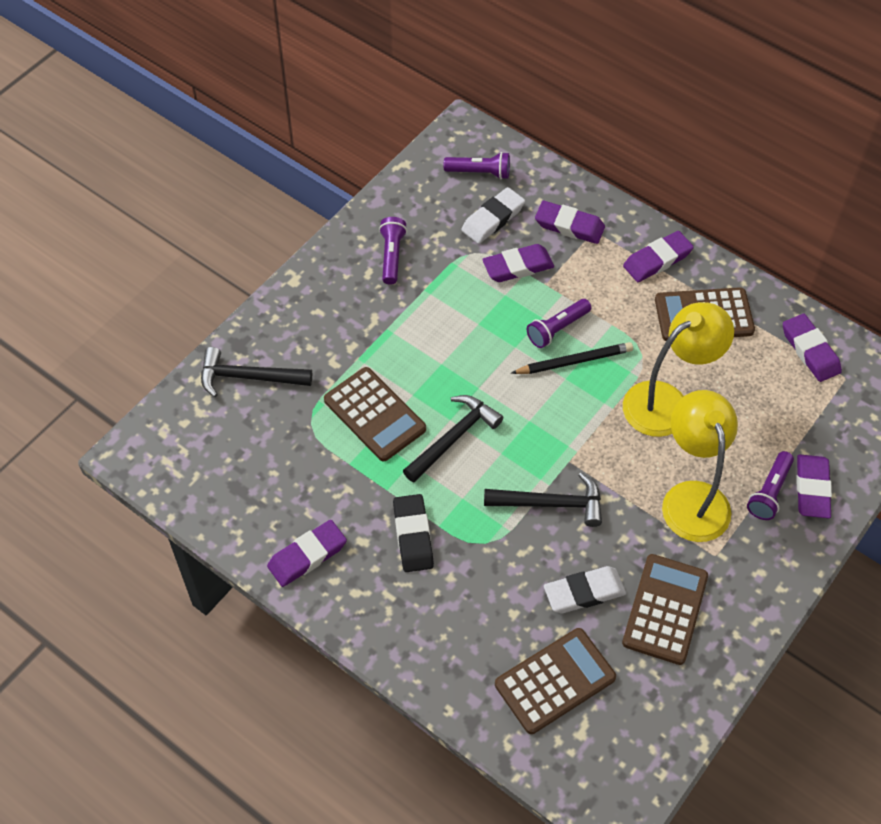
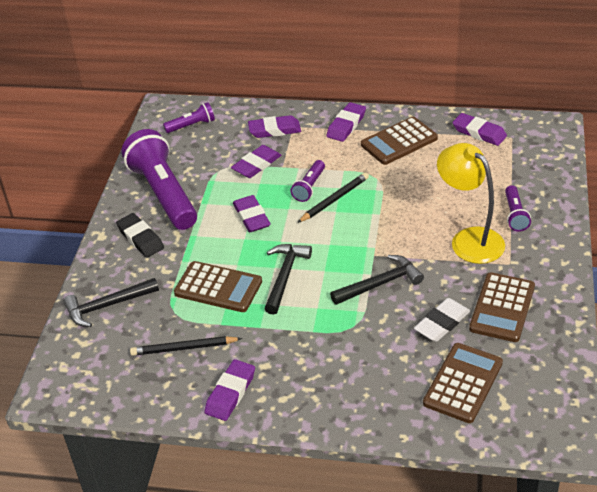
camera: 25 degrees left, 15 degrees down
(294, 473) = (184, 348): none -> black pencil
(392, 256) = (163, 194): purple flashlight -> purple flashlight, size x2.18
(413, 536) = (299, 345): black eraser -> black eraser (140, 238)
(493, 219) = (220, 146): white eraser -> none
(665, 609) = (502, 308): brown calculator -> brown calculator turned 150 degrees counterclockwise
(667, 402) = (412, 195): yellow lamp -> none
(812, 489) = (539, 202): purple eraser -> purple eraser (251, 217)

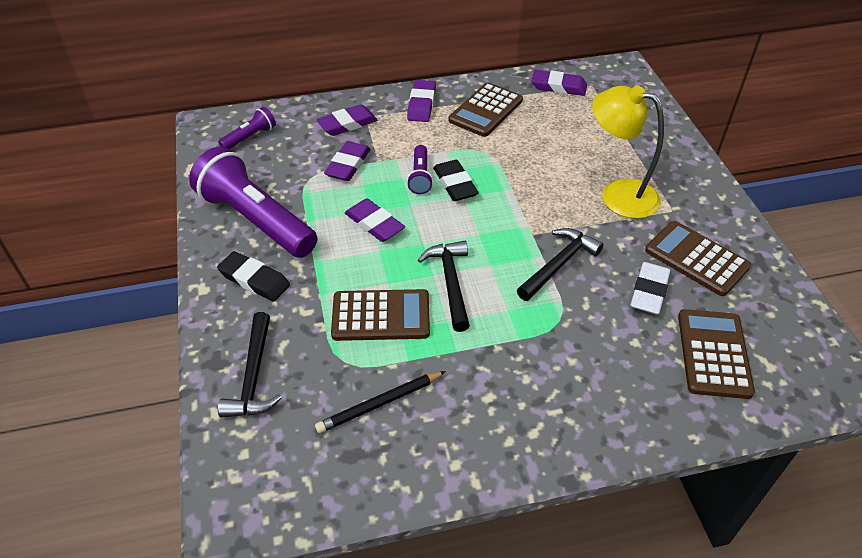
camera: 25 degrees left, 5 degrees up
(107, 306) = (254, 376): black hammer -> black hammer turned 45 degrees counterclockwise
(230, 393) = (468, 445): purple eraser -> none
(334, 199) = (455, 184): black pencil -> black eraser
(502, 308) = (696, 258): brown calculator -> brown calculator turned 135 degrees clockwise
(515, 215) = (645, 160): purple flashlight -> none

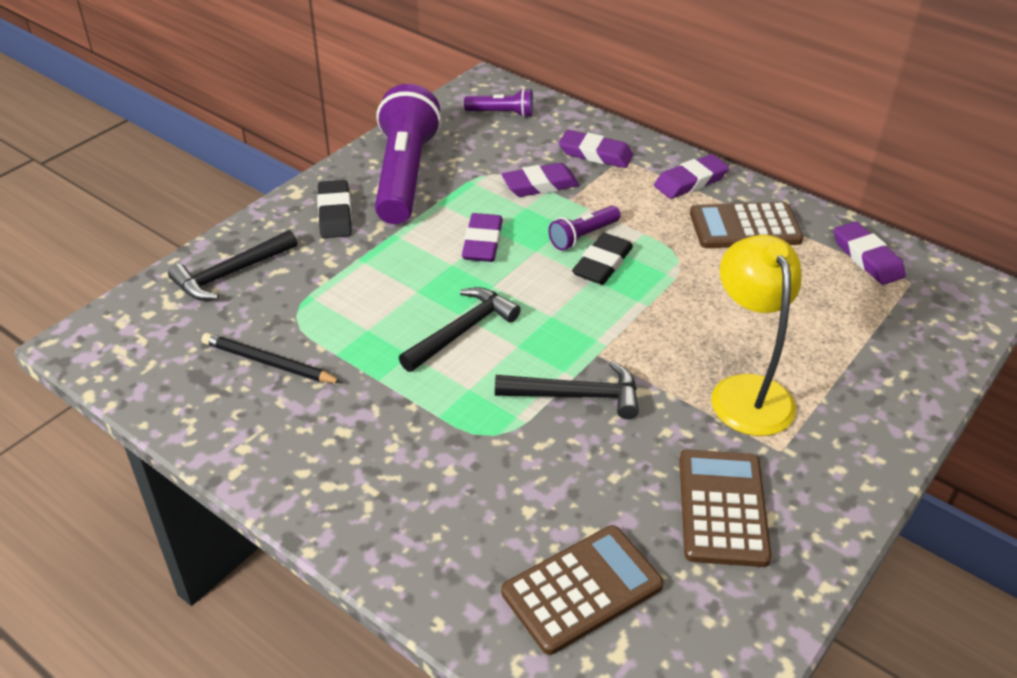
camera: 50 degrees right, 5 degrees down
(381, 316) = (371, 309): brown calculator -> none
(649, 291) = (618, 488): white eraser -> none

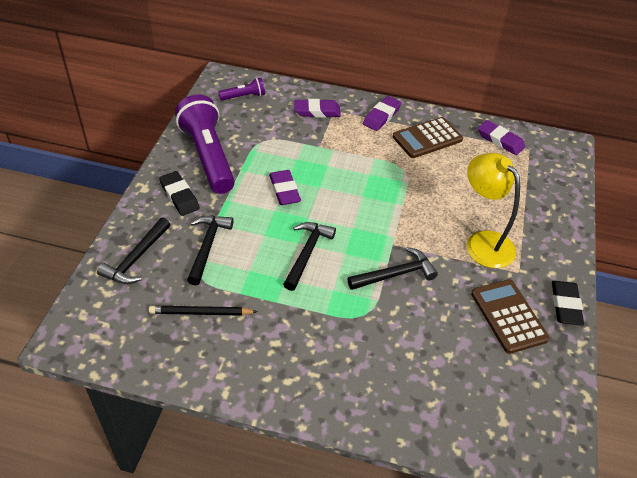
camera: 25 degrees left, 5 degrees up
(331, 284) = (207, 246): none -> black hammer
(540, 185) = (296, 141): purple eraser -> none
(582, 589) = (464, 391): brown calculator -> none
(583, 236) = (341, 169): purple flashlight -> none
(602, 264) = (362, 184): black eraser -> black eraser (565, 305)

